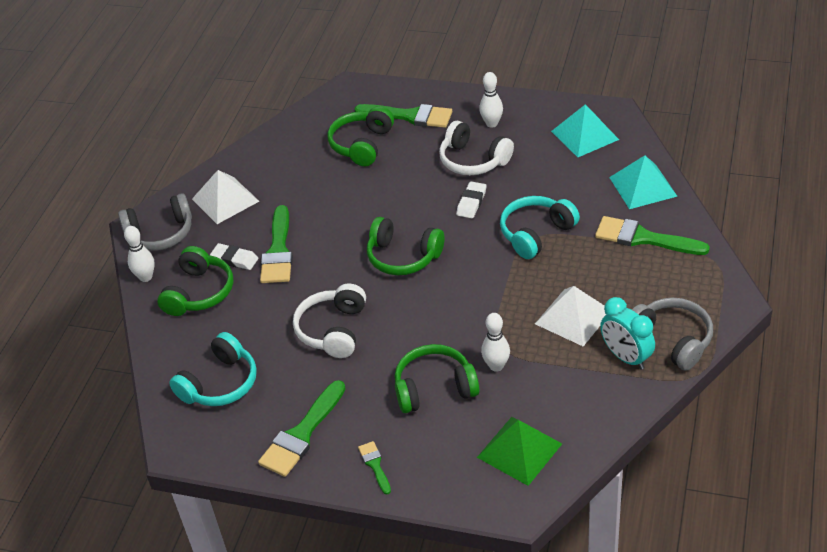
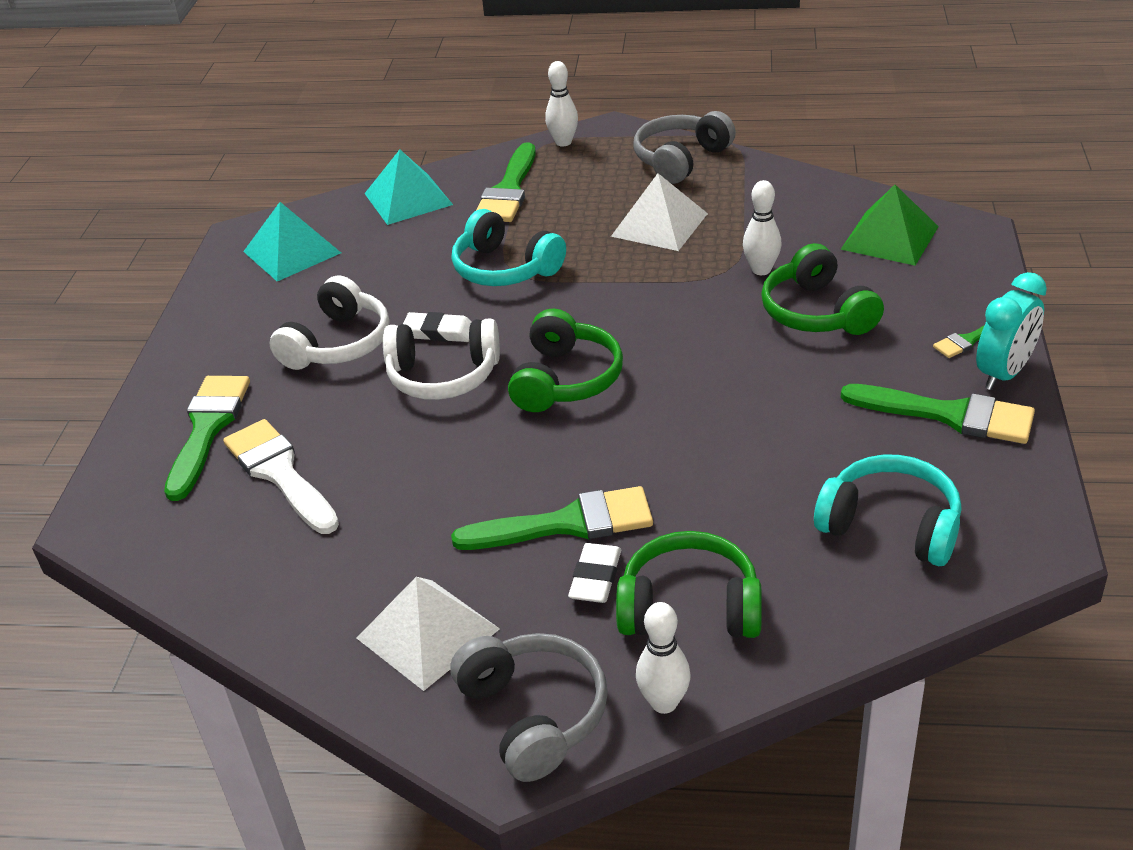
camera: 100 degrees left, 5 degrees down
(333, 330) = (737, 423): white headphones -> white headphones (443, 376)
(362, 145) = (279, 473): green headphones -> white brush
(491, 123) = (247, 338): white bowling pin -> white bowling pin (563, 142)
(626, 357) = (717, 184): turquoise clock -> turquoise clock (1004, 374)

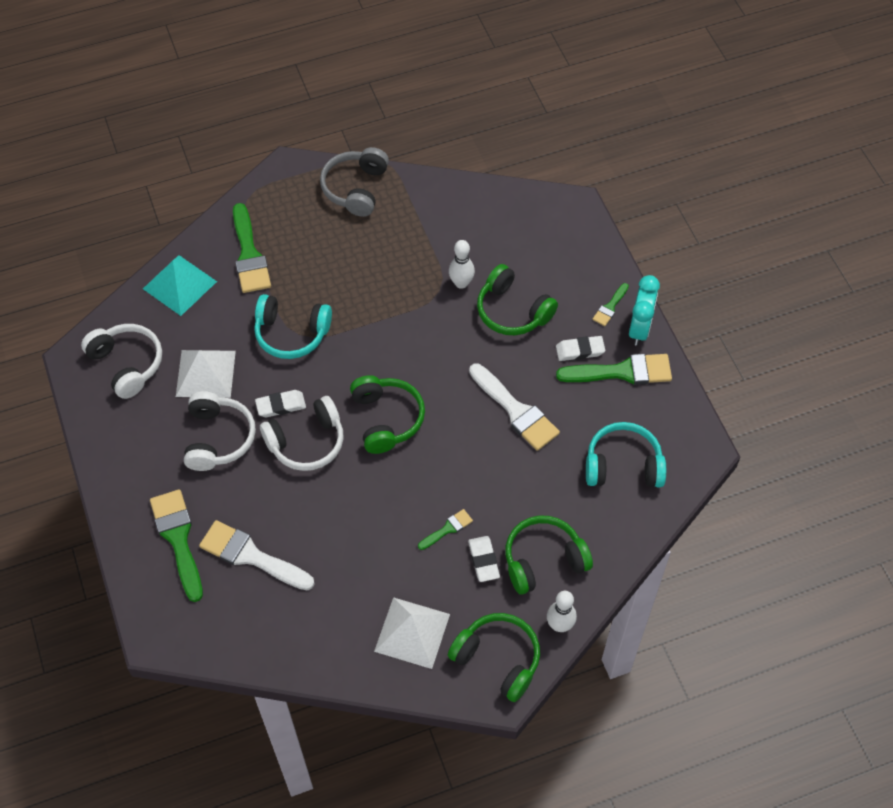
camera: 30 degrees left, 20 degrees up
(292, 252) = (127, 364): turquoise pyramid -> white headphones
(534, 715) = (498, 659): grey headphones -> green headphones
(563, 142) = (261, 192): white bowling pin -> none
(567, 523) = (447, 529): green brush -> green brush, size x0.51
(659, 225) = (374, 259): white pyramid -> white pyramid (205, 373)
(756, 417) = (516, 411): none -> white brush
(890, 237) = (528, 228): green pyramid -> none
(894, 375) = (580, 350): none -> white eraser

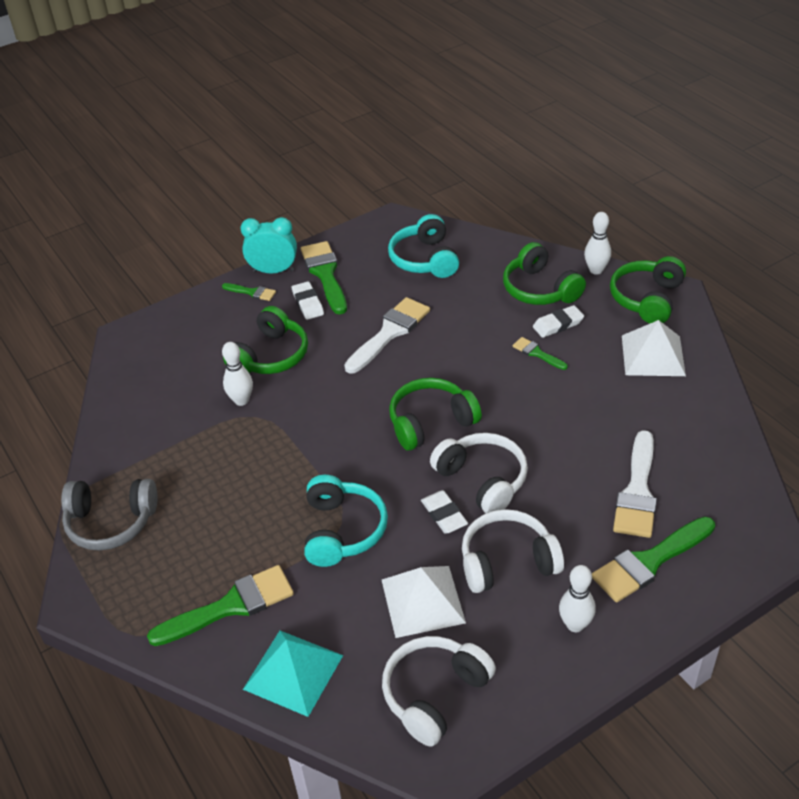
camera: 100 degrees left, 15 degrees down
(144, 467) = (575, 625): none -> white bowling pin

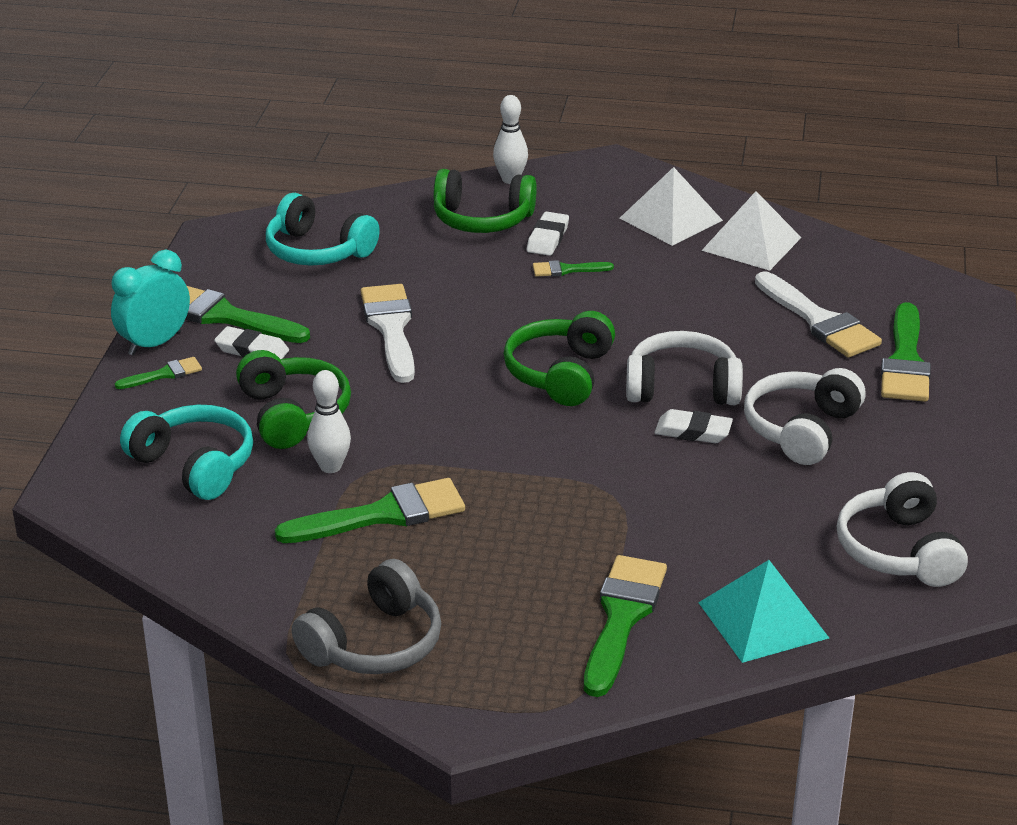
camera: 50 degrees left, 10 degrees down
(222, 448) = (383, 514): none -> green brush
(342, 530) = (623, 499): turquoise headphones -> turquoise headphones (195, 465)
(423, 601) = (781, 499): white pyramid -> white pyramid (751, 243)
(575, 625) = (921, 436): white bowling pin -> none
(647, 299) = (595, 180): green headphones -> none

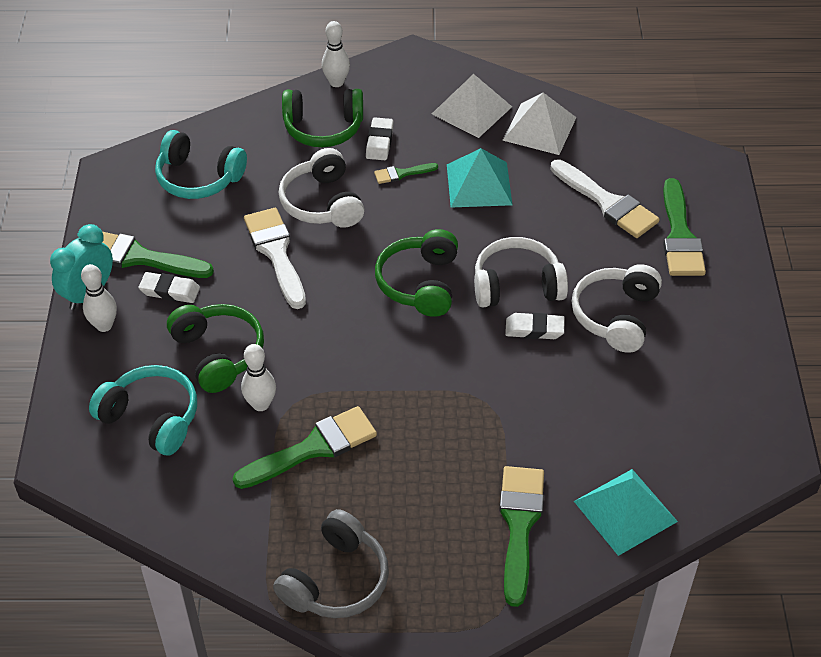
camera: 10 degrees left, 15 degrees up
(164, 374) = (104, 325): green brush -> white bowling pin
(660, 288) = (479, 184): none -> turquoise pyramid
(898, 551) = (711, 427): white headphones -> white headphones (322, 203)

